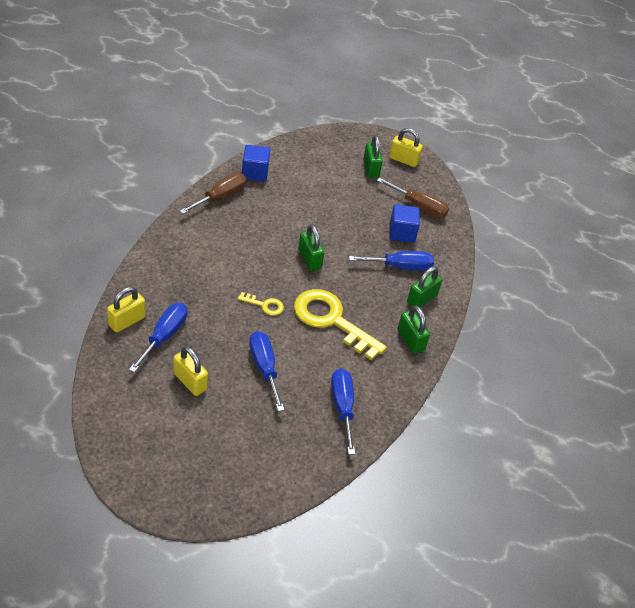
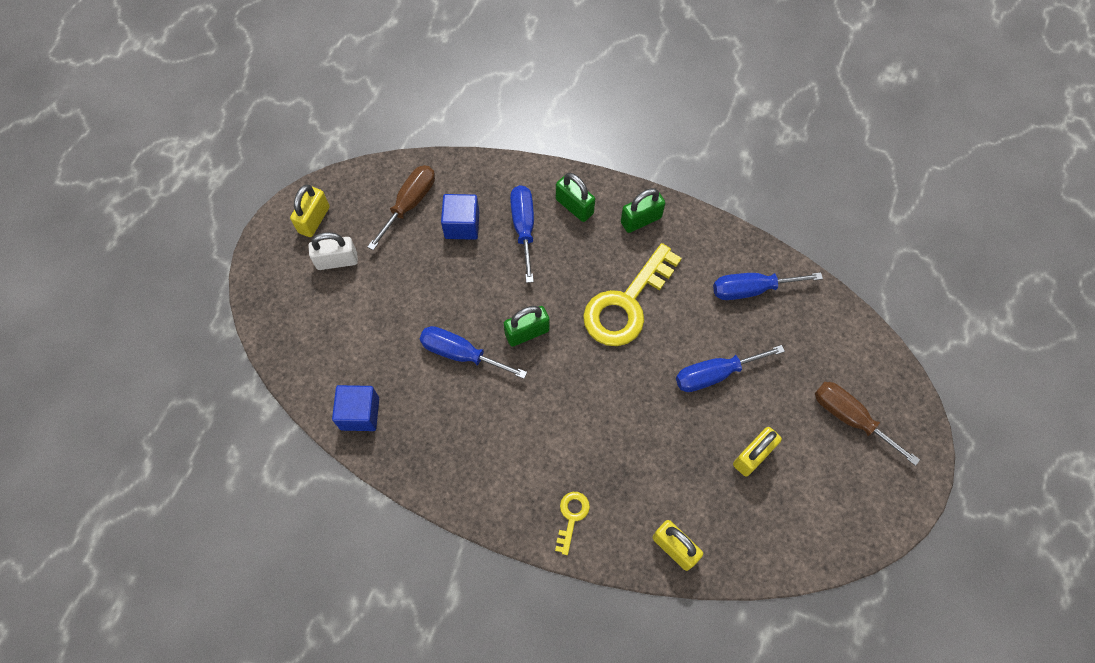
camera: 85 degrees left, 20 degrees up
(164, 336) = (689, 496): blue screwdriver -> blue screwdriver (461, 354)
(220, 197) = (419, 456): brown screwdriver -> brown screwdriver (850, 418)
(264, 305) = (616, 381): yellow key -> yellow key (571, 517)
(370, 169) = (337, 261): green padlock -> white padlock

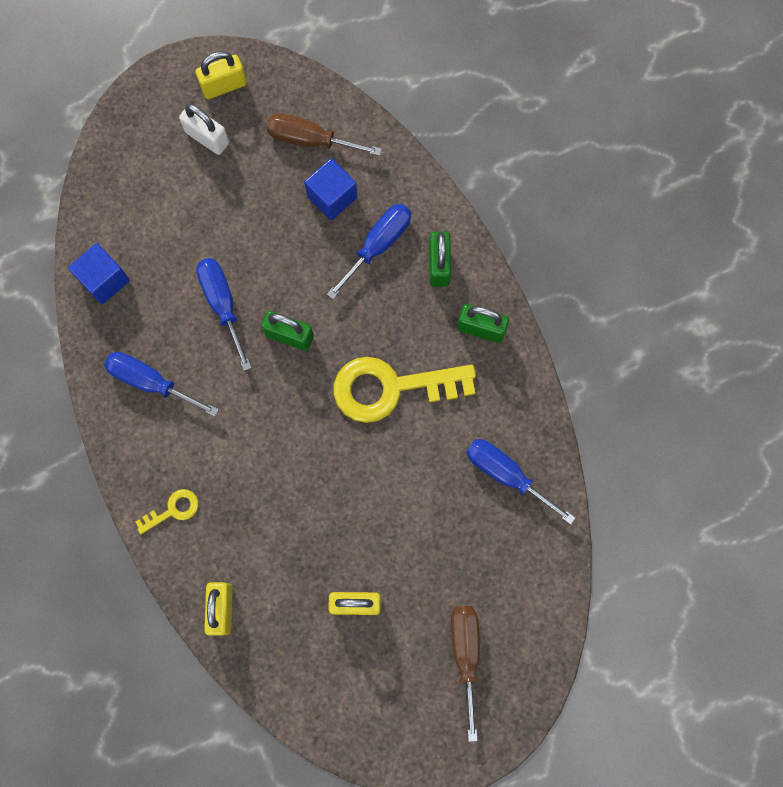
camera: 45 degrees right, 10 degrees up
(410, 204) = (310, 140): brown screwdriver -> brown screwdriver turned 150 degrees counterclockwise
(714, 374) = (397, 512): blue screwdriver -> blue screwdriver (151, 382)

